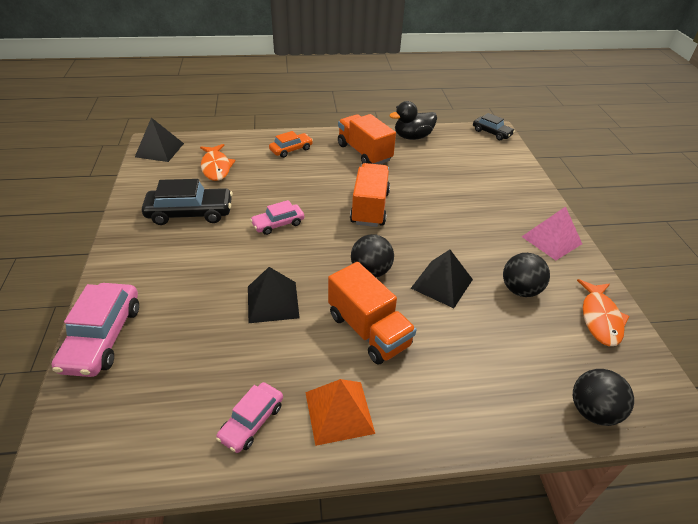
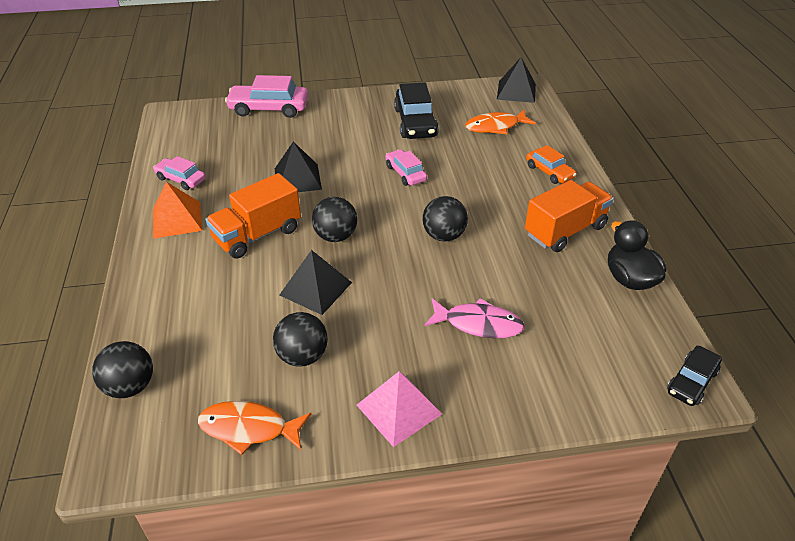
camera: 90 degrees right, 0 degrees up
(370, 208) = (444, 236): orange truck -> black ball
(465, 199) = (478, 324): none -> pink fish

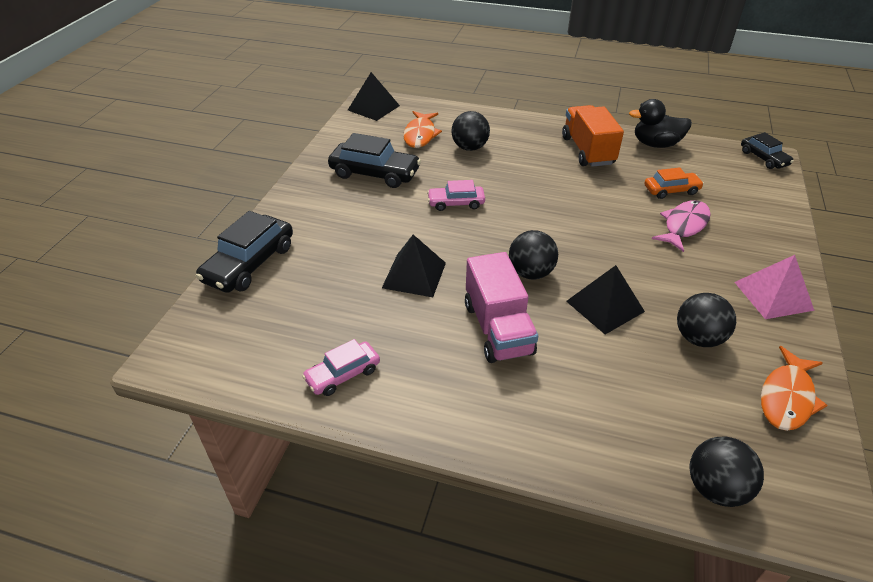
camera: 65 degrees left, 0 degrees up
(177, 219) = (428, 393): orange pyramid -> none
(257, 235) = (498, 328): orange truck -> pink truck
(269, 108) = (249, 263): pink car -> black car
(444, 236) = (563, 209): black ball -> black ball (469, 147)
(549, 172) = (506, 132): orange car -> orange car (671, 190)

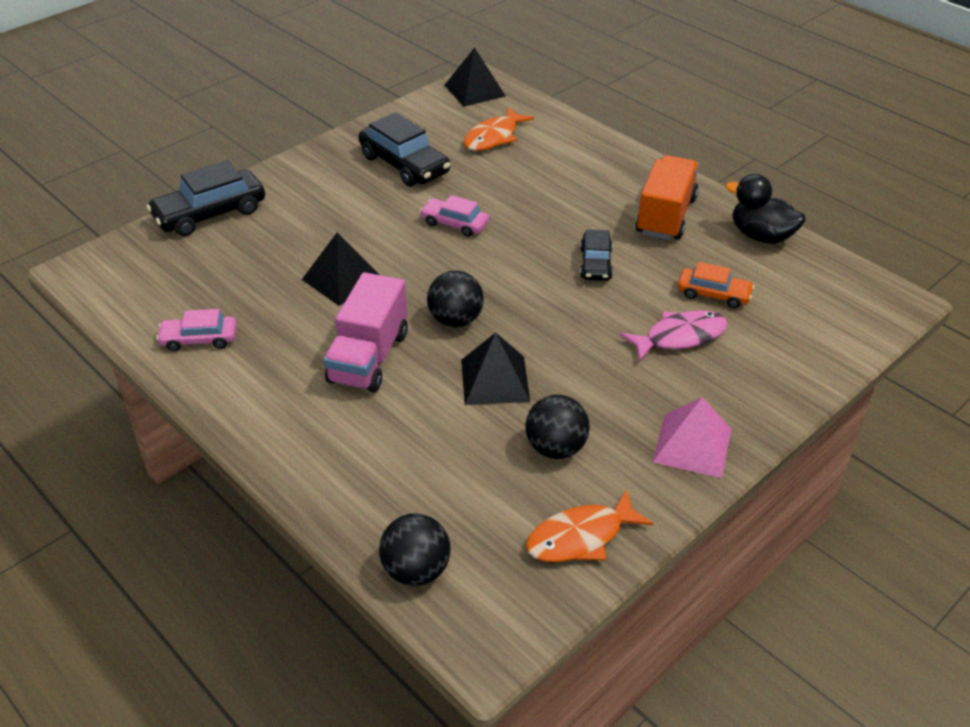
camera: 30 degrees right, 0 degrees up
(469, 147) = (532, 169): black ball -> none
(763, 158) = (886, 299): black car -> black car (595, 264)

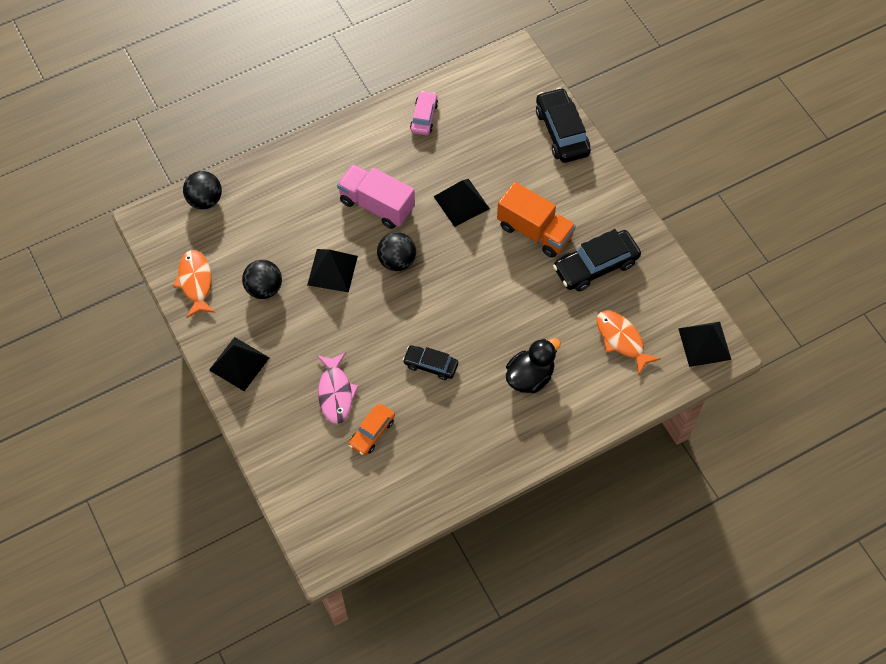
camera: 105 degrees right, 20 degrees up
(455, 224) = (506, 284): pink car -> none
(666, 216) = (475, 435): orange truck -> orange truck (534, 231)
(692, 445) = (239, 363): pink pyramid -> black pyramid
(761, 236) = (429, 496): black duck -> black duck (530, 377)

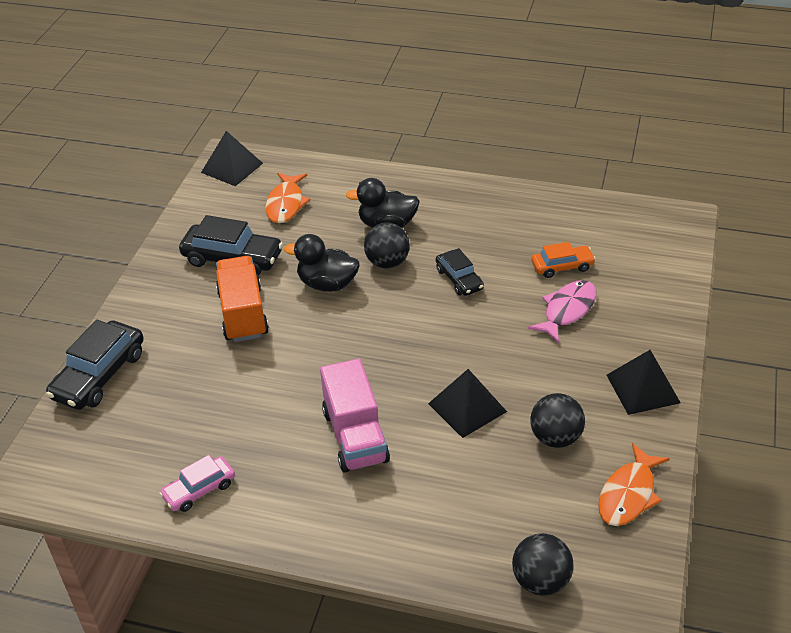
camera: 135 degrees left, 20 degrees down
(397, 261) = (395, 373): black ball -> black ball (387, 262)
(461, 202) = (272, 381): black pyramid -> none
(511, 293) = (327, 284): none -> black duck

